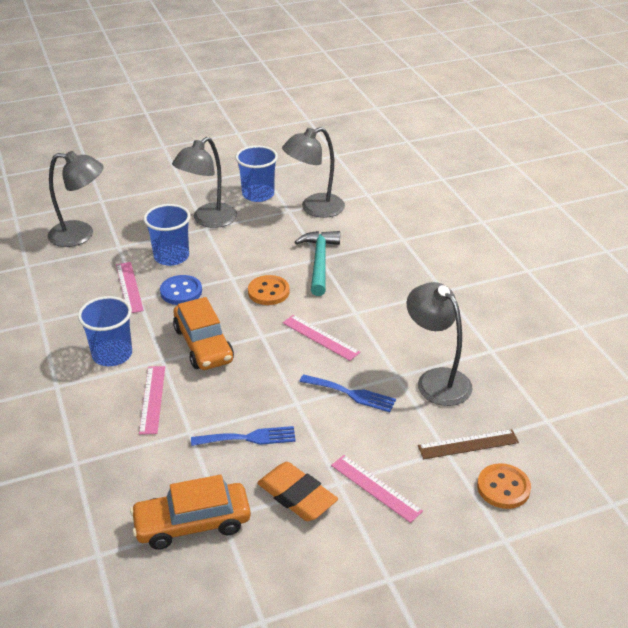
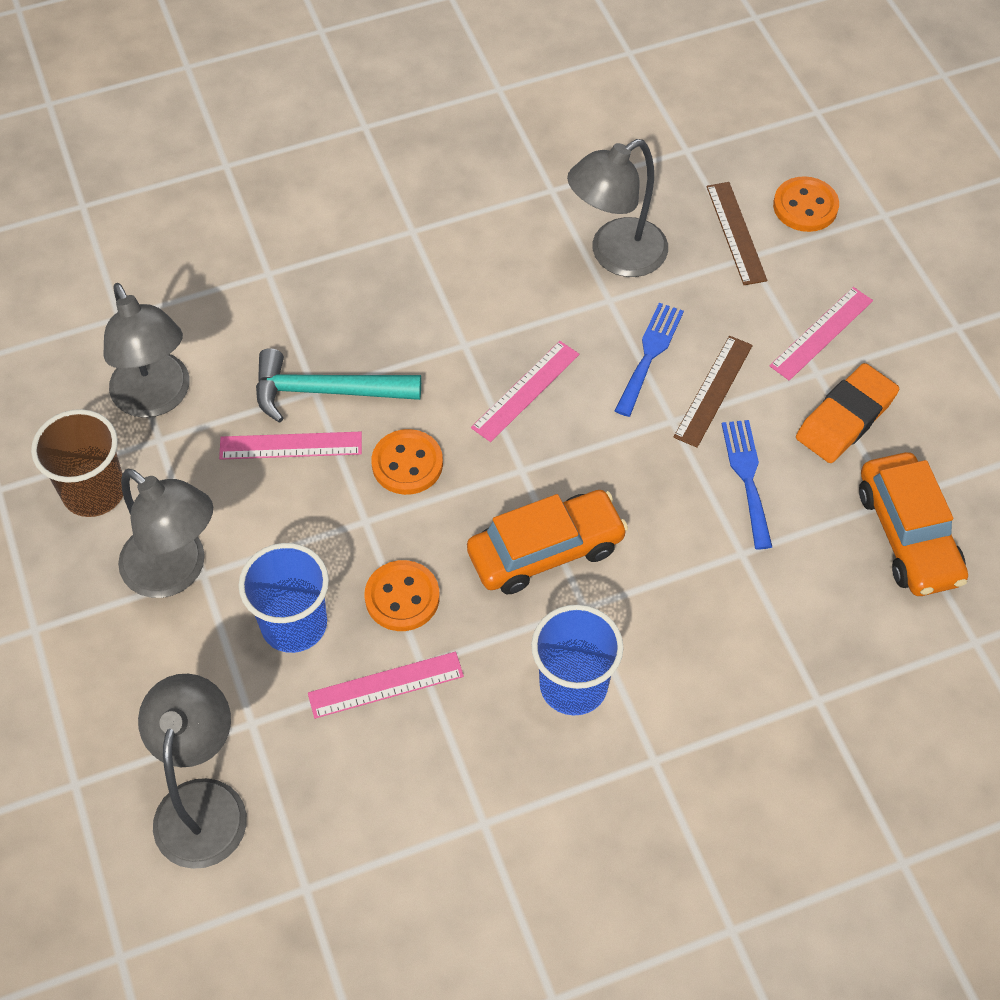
camera: 90 degrees left, 20 degrees up
(152, 399) = (676, 611): pink ruler -> pink ruler (291, 446)
(181, 291) = (402, 597): blue button -> orange button
(258, 194) = (94, 491): blue cup -> brown cup
(321, 424) = (713, 391): none -> brown ruler

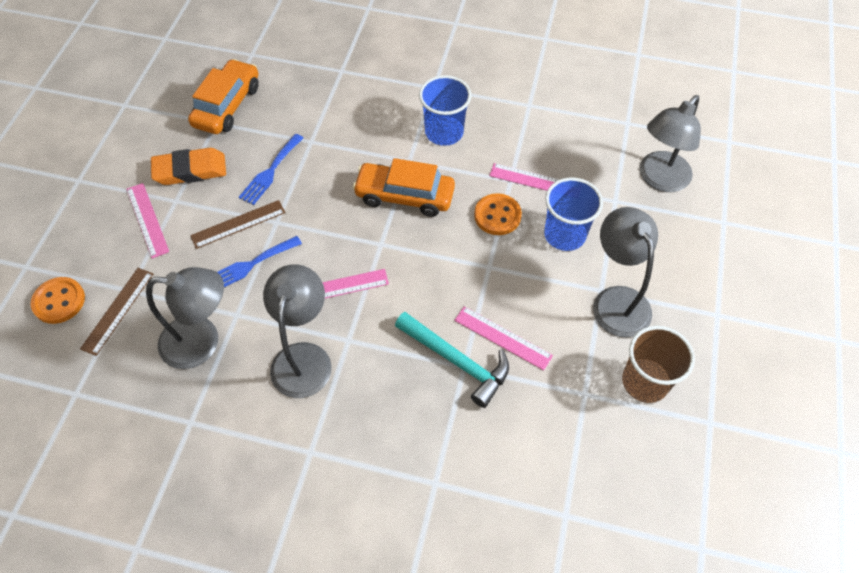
camera: 145 degrees left, 0 degrees up
(156, 398) = (571, 426): grey lamp -> grey lamp (304, 357)
(407, 464) = (441, 285): orange button -> none
(821, 333) = (147, 220): pink ruler -> pink ruler turned 75 degrees clockwise

